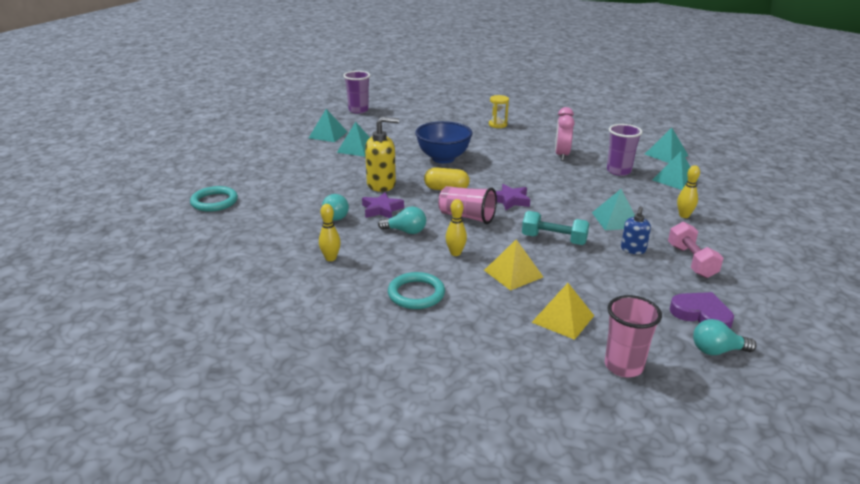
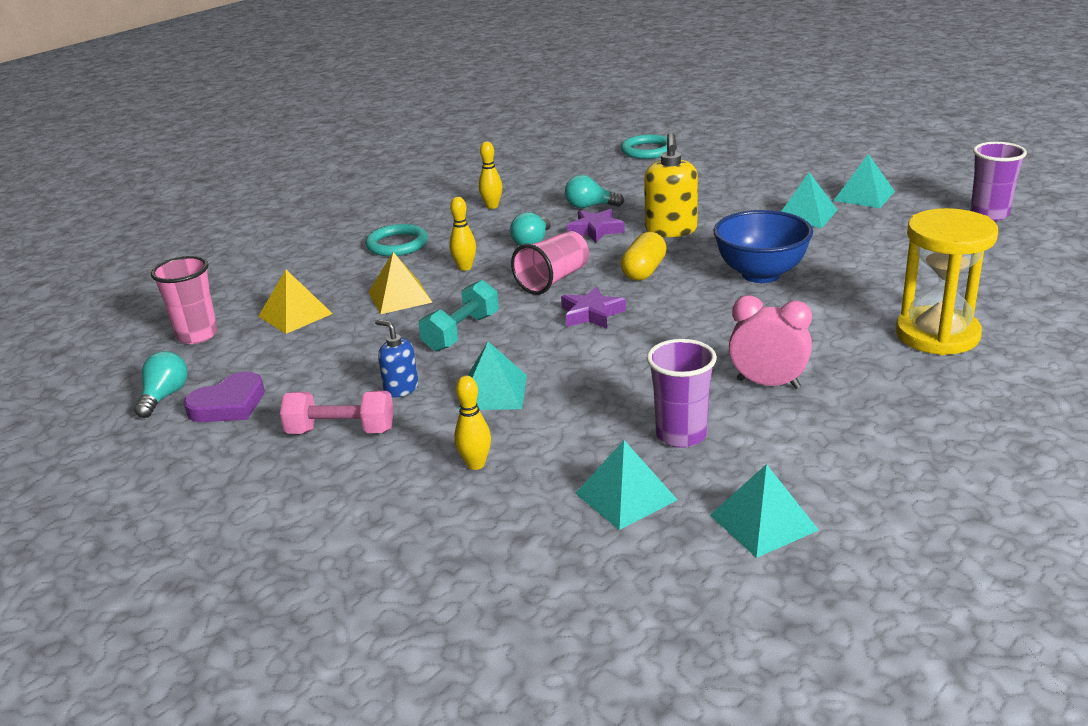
camera: 105 degrees right, 0 degrees up
(497, 125) = (937, 335): yellow hourglass -> yellow hourglass, size x2.00

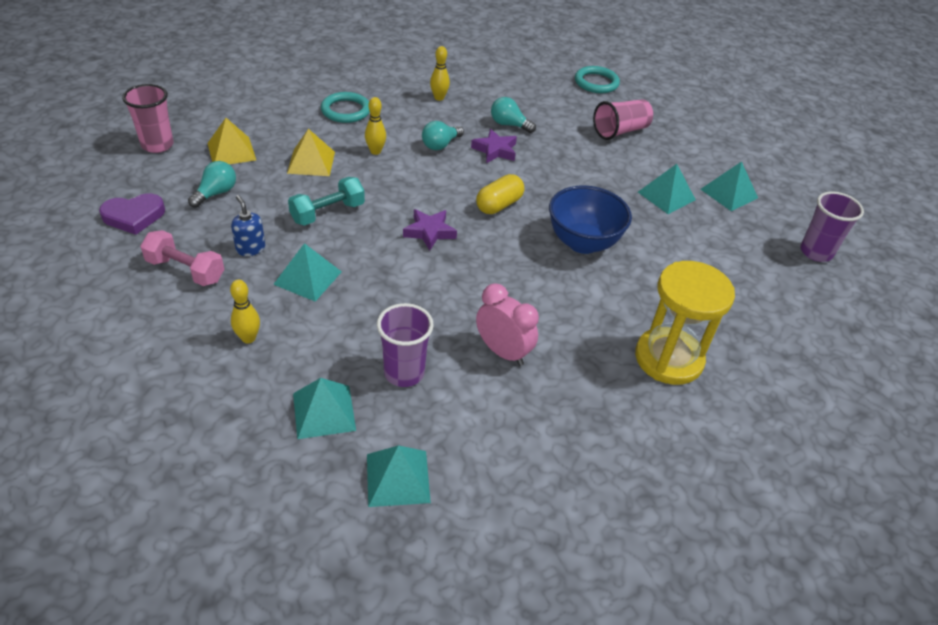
camera: 15 degrees right, 15 degrees up
(164, 396) = (100, 192): turquoise light bulb -> turquoise light bulb (216, 193)
(553, 280) = (428, 188): pink cup -> pink cup (620, 131)
(671, 230) = (550, 172): yellow soap dispenser -> none

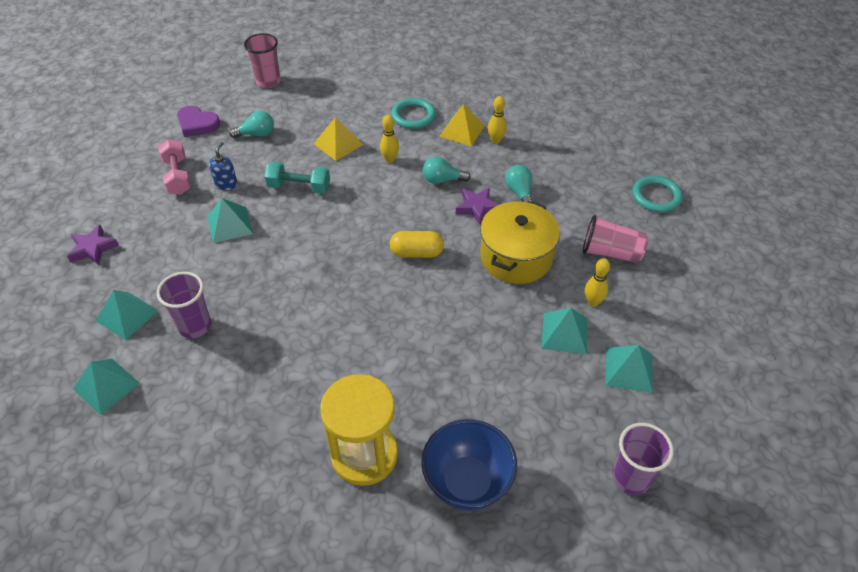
camera: 50 degrees right, 5 degrees up
(231, 151) = (302, 109): yellow pyramid -> yellow pyramid (462, 131)
(248, 338) = (152, 241): yellow bowling pin -> yellow bowling pin (592, 302)
(429, 232) = (341, 242): purple star -> purple star (93, 248)
(503, 352) = (266, 359): pink clock -> none
(569, 167) = (516, 257): none -> yellow pot
(583, 243) = (435, 323): blue bowl -> blue bowl (467, 482)

